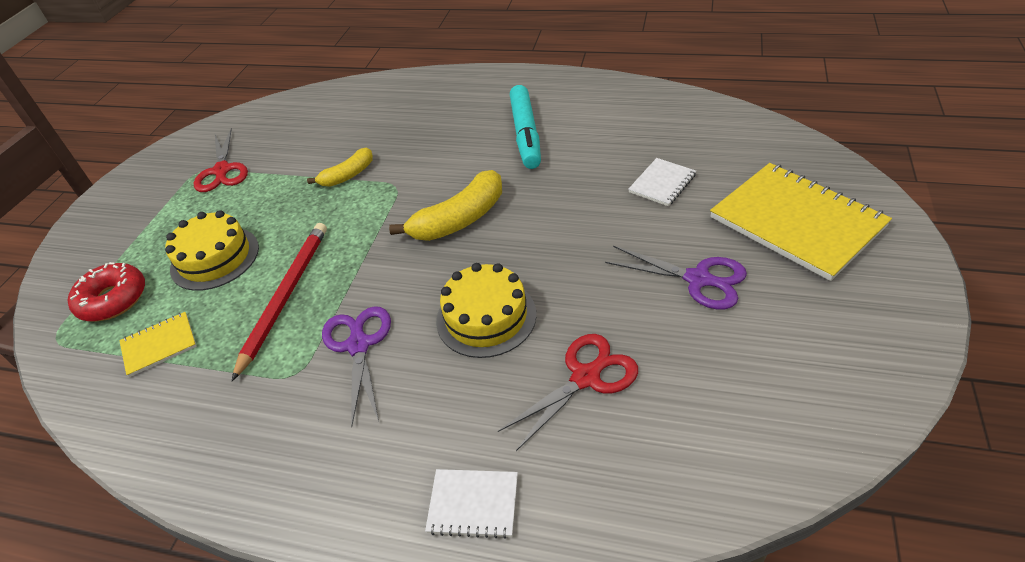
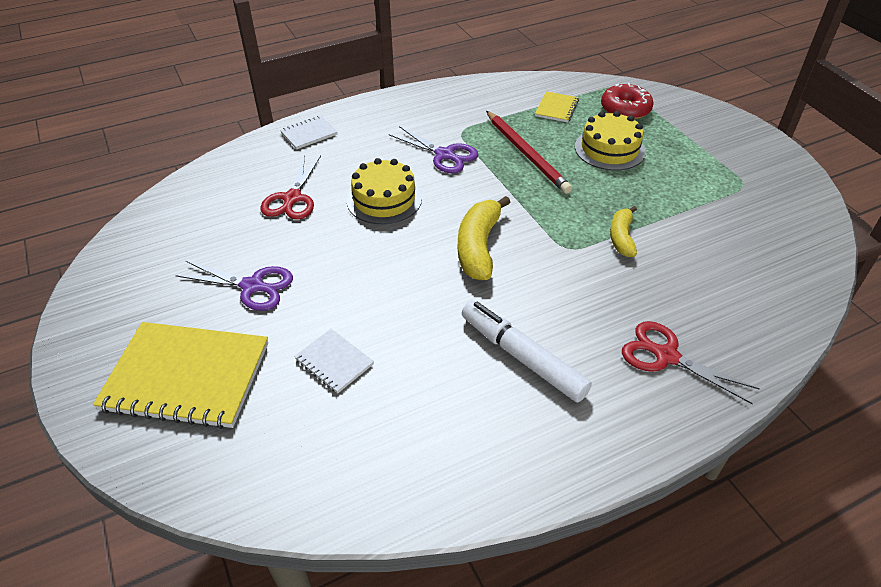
camera: 135 degrees right, 0 degrees up
(222, 170) = (728, 194): red scissors -> red scissors (666, 356)
(525, 134) = (522, 357): turquoise marker -> white marker
(662, 183) = (334, 362): white notebook -> white notebook turned 45 degrees counterclockwise
(698, 279) = (252, 286): purple scissors -> purple scissors turned 150 degrees counterclockwise

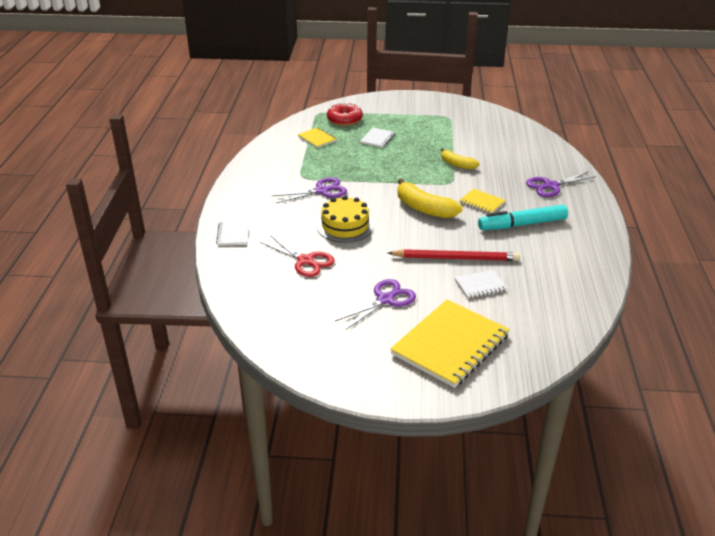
camera: 60 degrees left, 10 degrees down
(522, 357) = (522, 224): white marker -> turquoise marker
(526, 153) = (352, 164): red pencil -> red pencil (455, 258)
(543, 295) = (482, 202): none -> yellow notebook
(609, 149) = (377, 139): yellow cake -> white notebook
(666, 356) = (551, 186): red scissors -> purple scissors

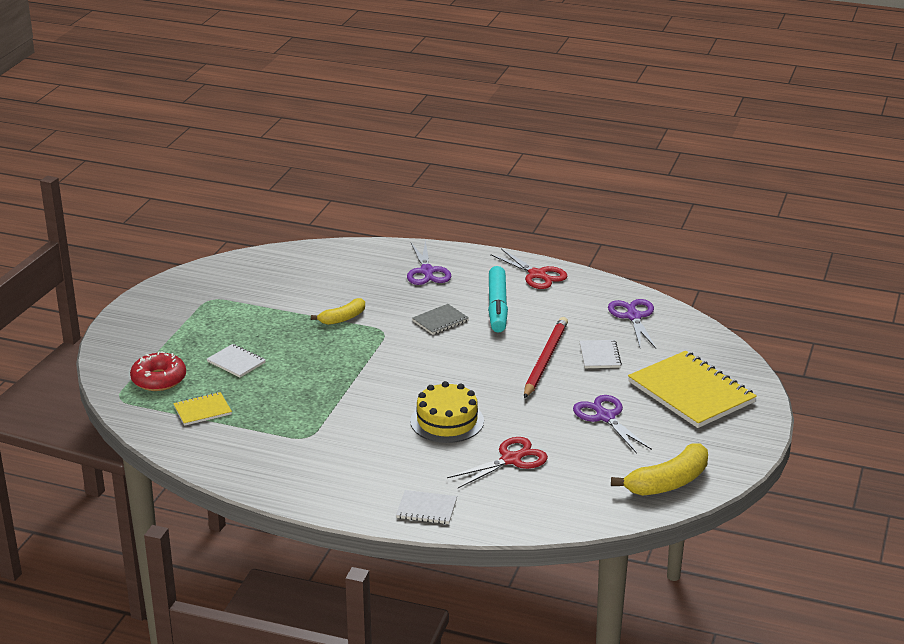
camera: 75 degrees left, 5 degrees down
(321, 191) = (352, 426): purple scissors -> purple scissors (633, 317)
(424, 208) = (434, 360): yellow banana -> yellow banana (668, 483)
(482, 202) = (440, 321): yellow notebook -> grey notebook
(590, 236) = (537, 275): none -> red scissors

